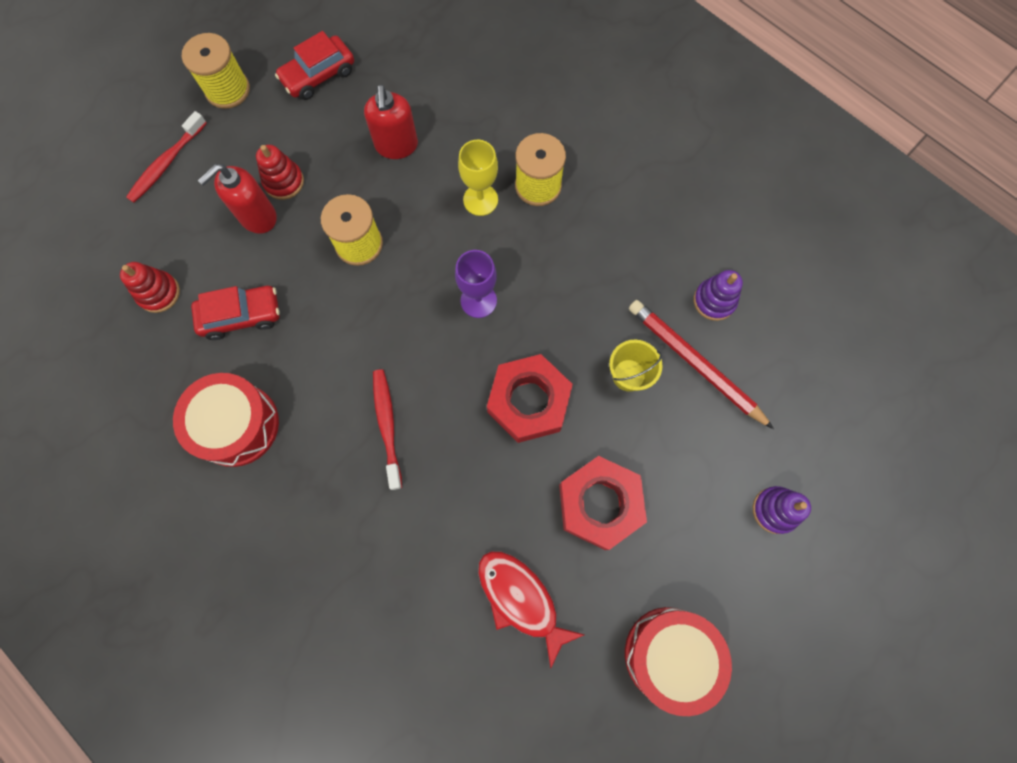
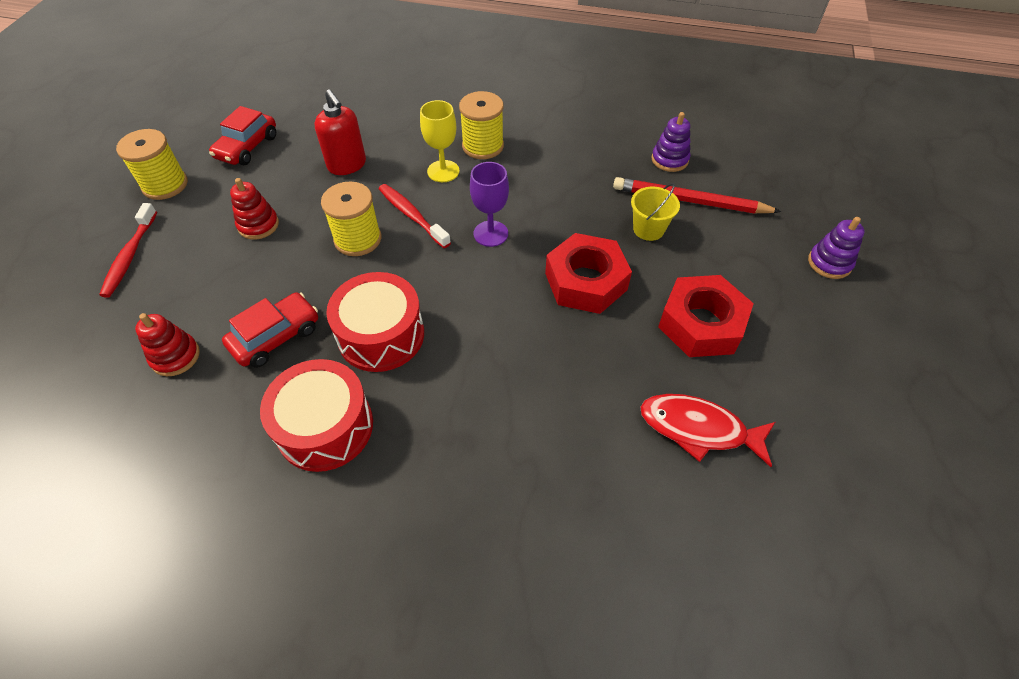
camera: 30 degrees left, 20 degrees down
(257, 217) = (247, 258): red soap dispenser -> none
(387, 426) = (476, 356): red toothbrush -> red toothbrush (412, 215)
(670, 655) = (851, 403): red drum -> red drum (381, 335)

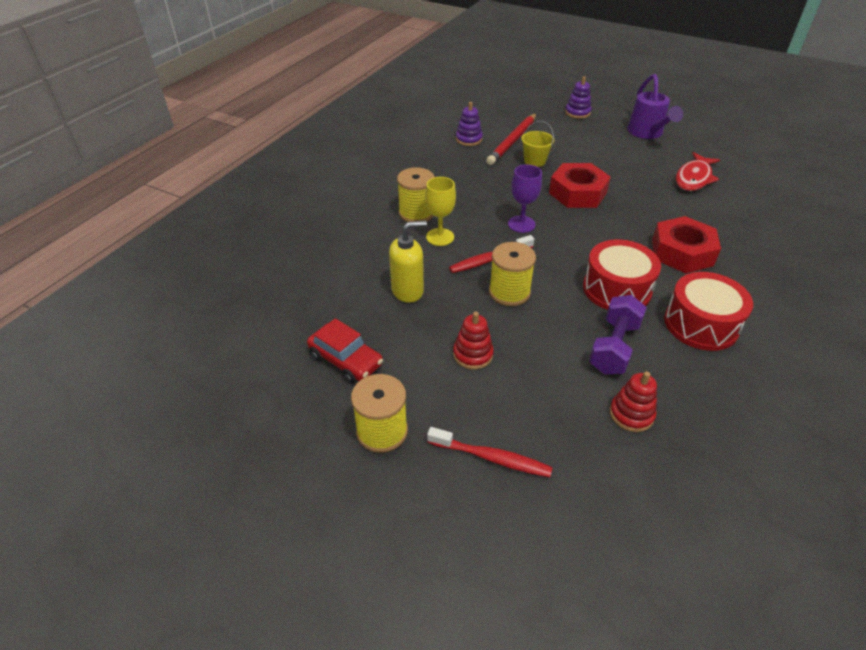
camera: 75 degrees left, 10 degrees down
(276, 337) = (613, 347): red car -> purple dumbbell
(347, 165) = (408, 290): red soap dispenser -> yellow soap dispenser
(701, 324) = (618, 161): red nut -> red nut (682, 252)
(819, 360) = (647, 133): none -> purple watering can

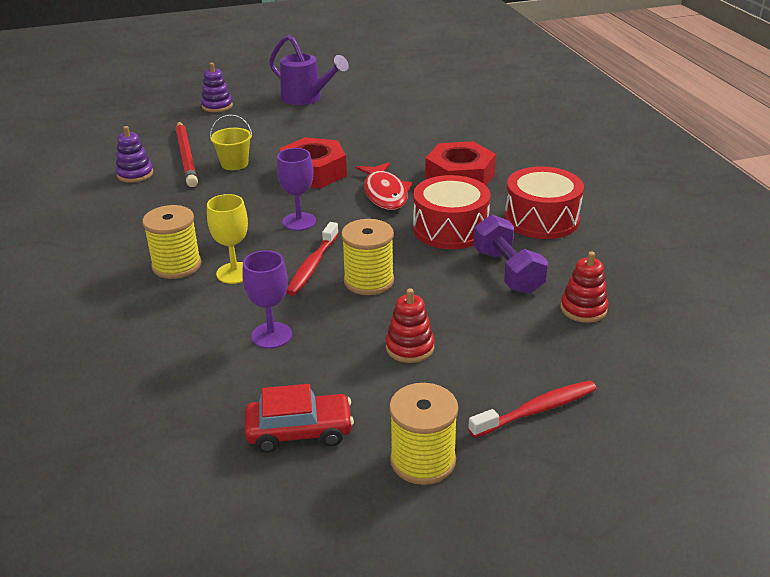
camera: 45 degrees left, 10 degrees down
(408, 290) = (271, 335): yellow soap dispenser -> purple goblet
(694, 178) = (393, 117): red fish -> red fish (385, 193)

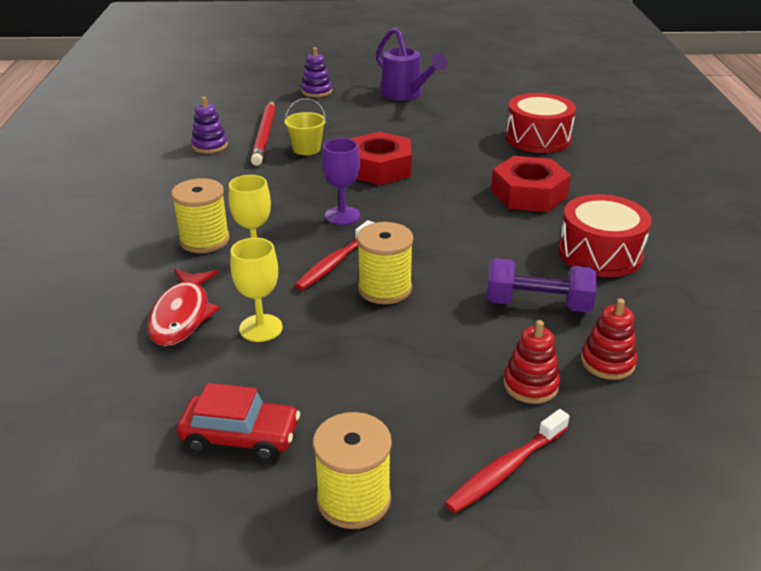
camera: 15 degrees right, 0 degrees up
(271, 335) = (261, 328): purple goblet -> yellow goblet
(385, 193) = (442, 200): red fish -> red fish (182, 315)
(410, 347) = (395, 368): red stacking toy -> red stacking toy (530, 385)
(450, 229) = (495, 248): red drum -> red drum (538, 138)
(507, 271) = (538, 304): purple dumbbell -> purple dumbbell turned 75 degrees counterclockwise
(537, 410) = (505, 469): red toothbrush -> red toothbrush turned 150 degrees clockwise

